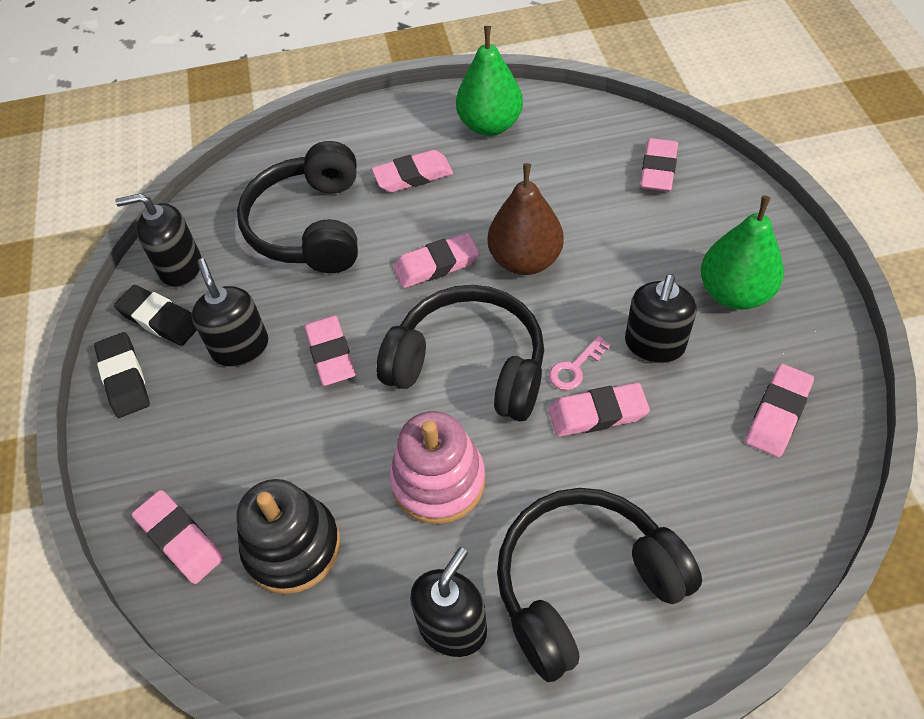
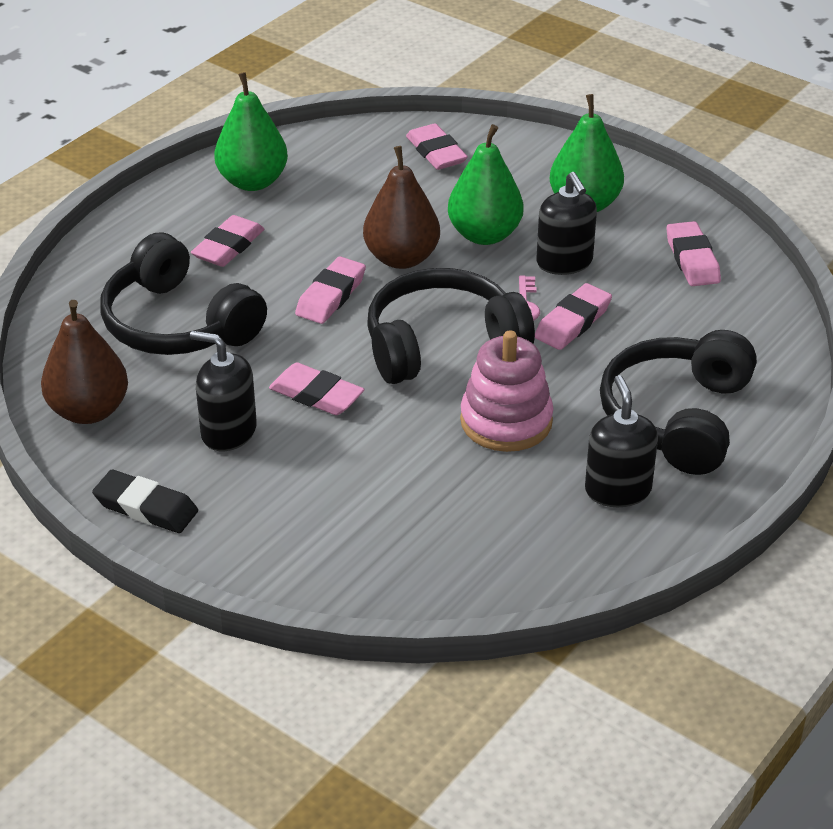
camera: 45 degrees left, 15 degrees down
(160, 319) = (121, 453): black eraser -> none
(180, 267) = (89, 411): black soap dispenser -> brown pear
(180, 539) = (347, 568): pink eraser -> none
(292, 547) = (445, 519): black stacking toy -> none
(614, 275) = (484, 235): none -> green pear

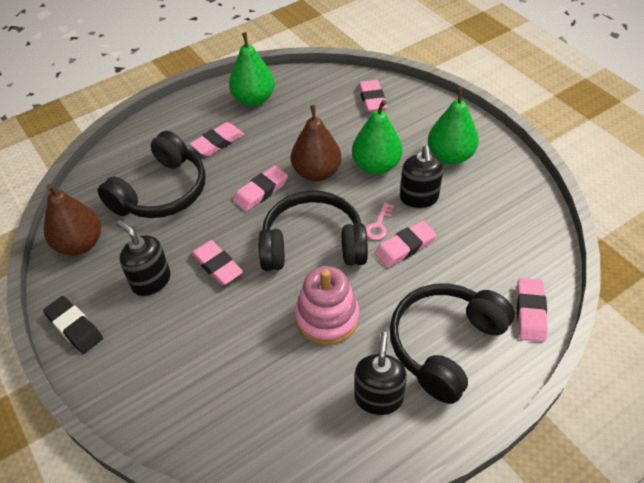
camera: 20 degrees right, 10 degrees up
(178, 324) = (162, 192): black headphones -> black headphones turned 120 degrees counterclockwise
(692, 259) = (506, 214): pink eraser -> pink eraser (530, 312)

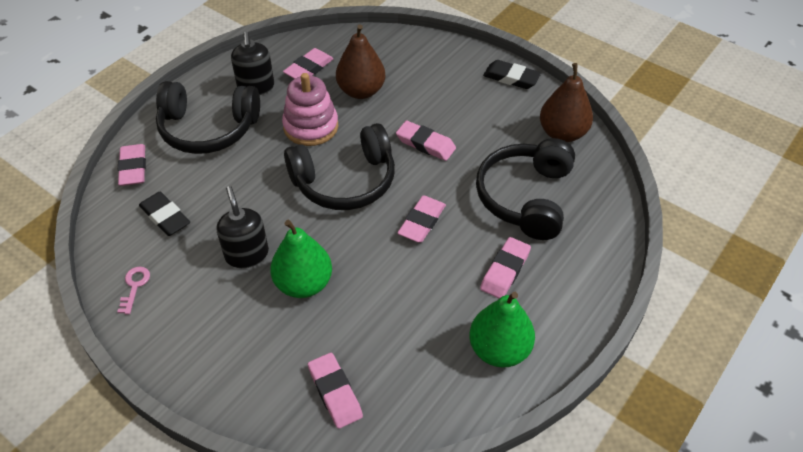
camera: 160 degrees right, 0 degrees up
(151, 281) = (475, 120): black soap dispenser -> none
(316, 172) = (370, 258): brown pear -> brown pear (361, 91)
(378, 225) = (284, 214): pink key -> pink key (134, 286)
(405, 247) = (254, 199): pink eraser -> pink eraser (309, 68)
(444, 344) = (208, 129): black headphones -> black headphones turned 75 degrees clockwise
(450, 156) = (215, 320): green pear -> none
(492, 248) = (165, 217): none -> black eraser

